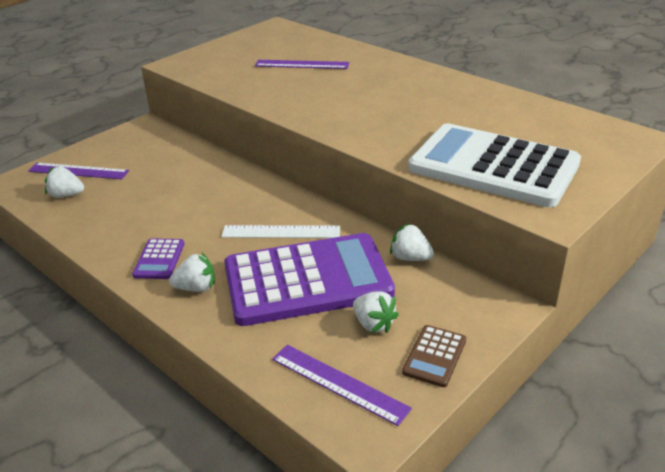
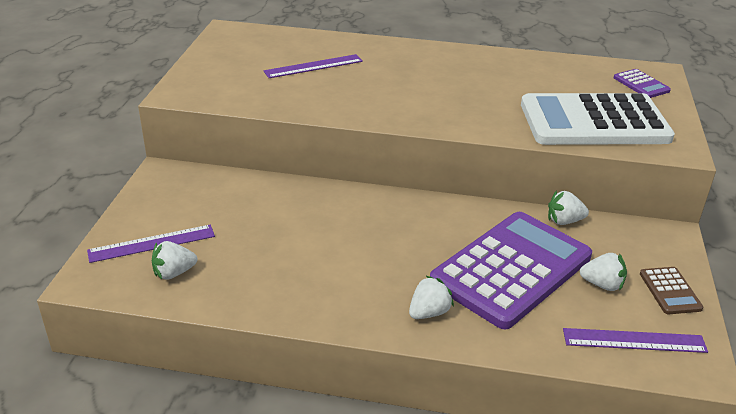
camera: 35 degrees left, 0 degrees up
(159, 259) = (361, 300): purple calculator -> purple calculator (641, 84)
(281, 232) = (437, 235): white ruler -> none

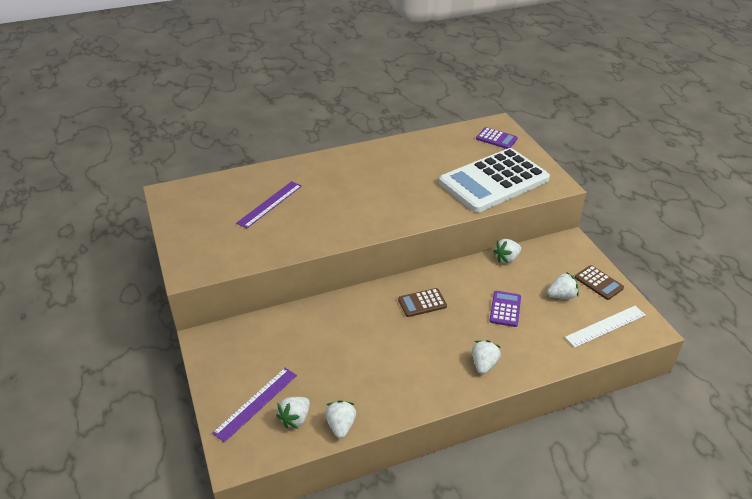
camera: 30 degrees left, 5 degrees up
(211, 299) = (341, 426): none -> white strawberry
(415, 225) = (422, 303): none -> brown calculator
(511, 269) = (505, 309): purple calculator -> purple calculator, size x0.40
(634, 341) = (605, 326): purple ruler -> white ruler

